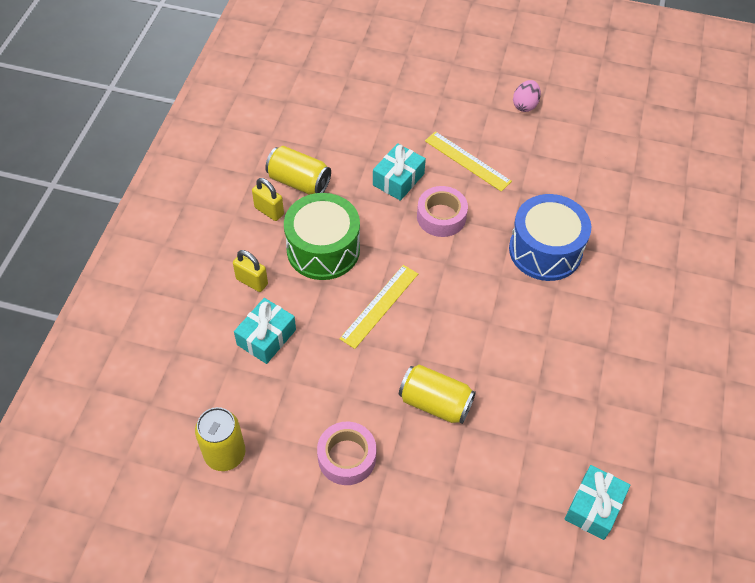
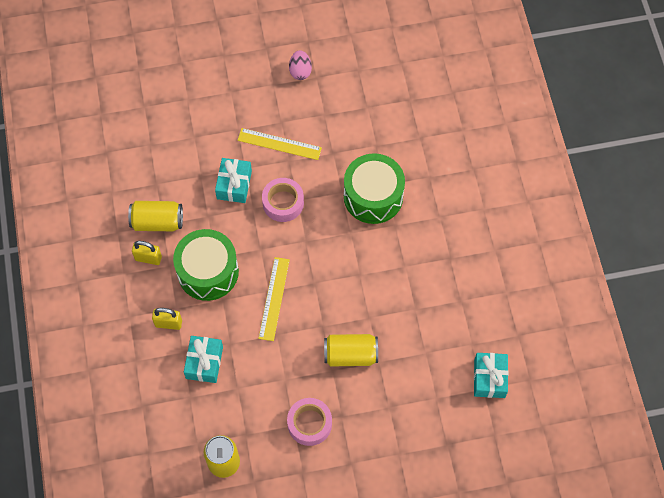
camera: 25 degrees left, 10 degrees up
(545, 250) = (373, 196): blue drum -> green drum

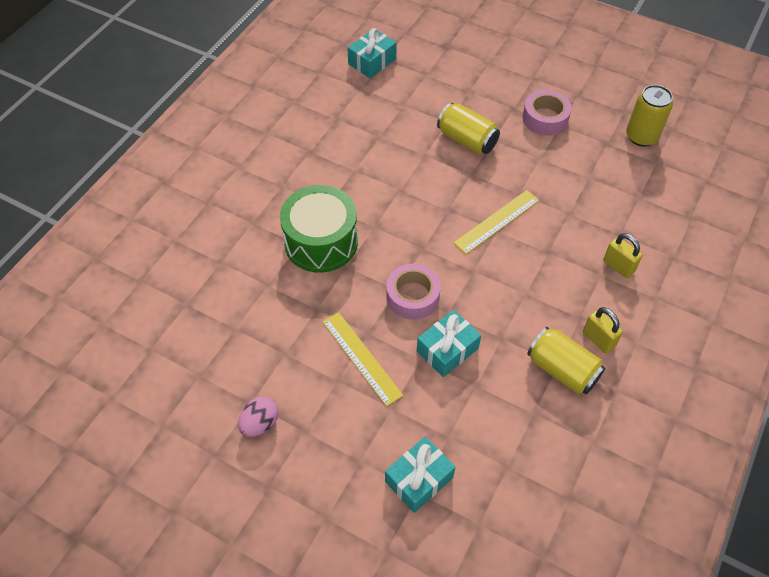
camera: 140 degrees left, 10 degrees down
(204, 362) = (605, 214): turquoise gift -> turquoise gift (419, 479)
(208, 272) = (543, 285): green drum -> none

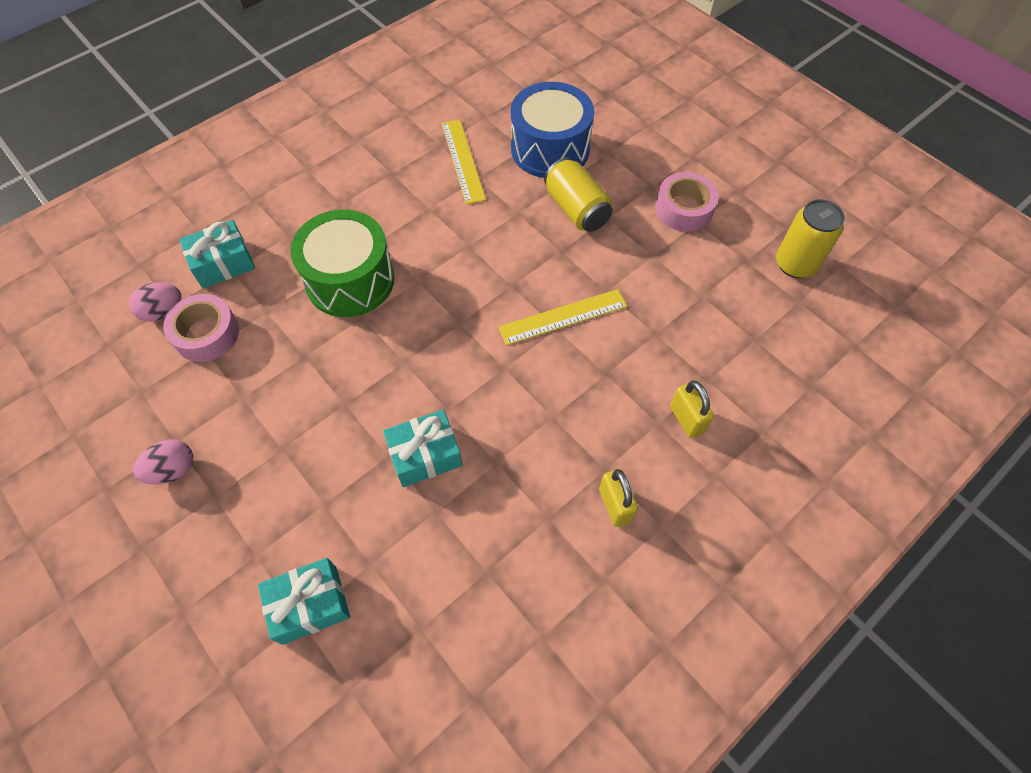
camera: 20 degrees right, 5 degrees up
(182, 310) = (163, 312): none -> pink egg
(361, 358) = (323, 431): yellow ruler -> yellow ruler (462, 161)
(372, 62) = (513, 90): turquoise gift -> turquoise gift (223, 263)
(412, 296) = (418, 376): pink tape -> pink tape (206, 334)
(423, 100) = (550, 149): none -> blue drum
(562, 370) = (550, 528): yellow can -> none

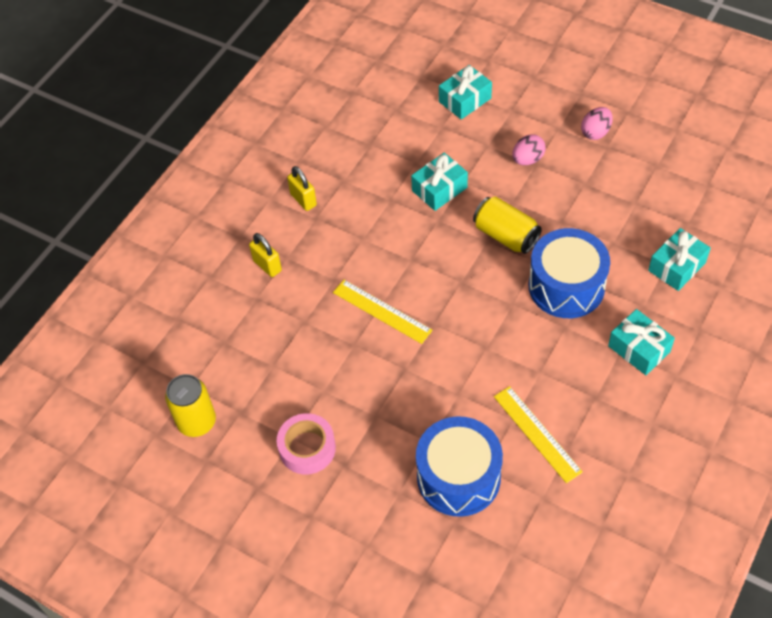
camera: 165 degrees right, 5 degrees down
(163, 312) = (689, 217): pink egg -> pink egg (527, 159)
(206, 334) = (644, 213): pink tape -> none
(323, 200) = (639, 349): none -> turquoise gift
(350, 280) = (566, 286): green drum -> blue drum
(563, 317) = (382, 311): yellow ruler -> yellow ruler turned 75 degrees clockwise
(576, 209) = (407, 415): yellow can -> yellow can (506, 235)

